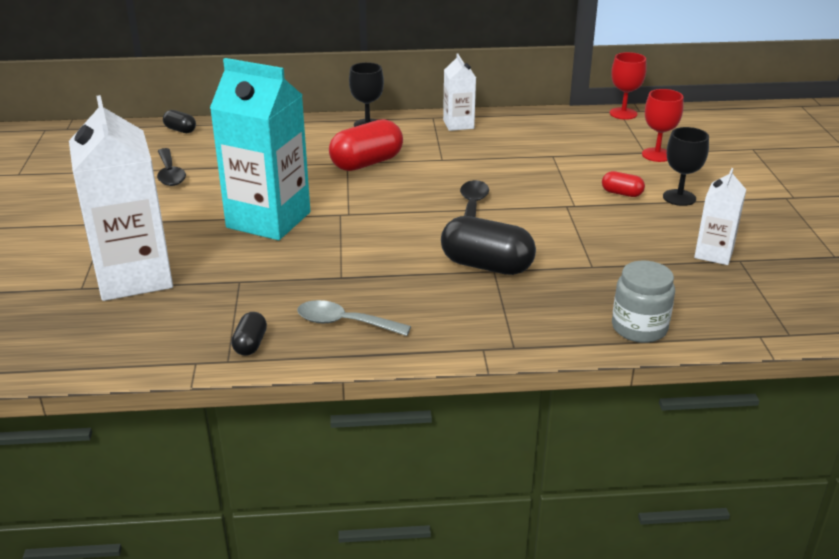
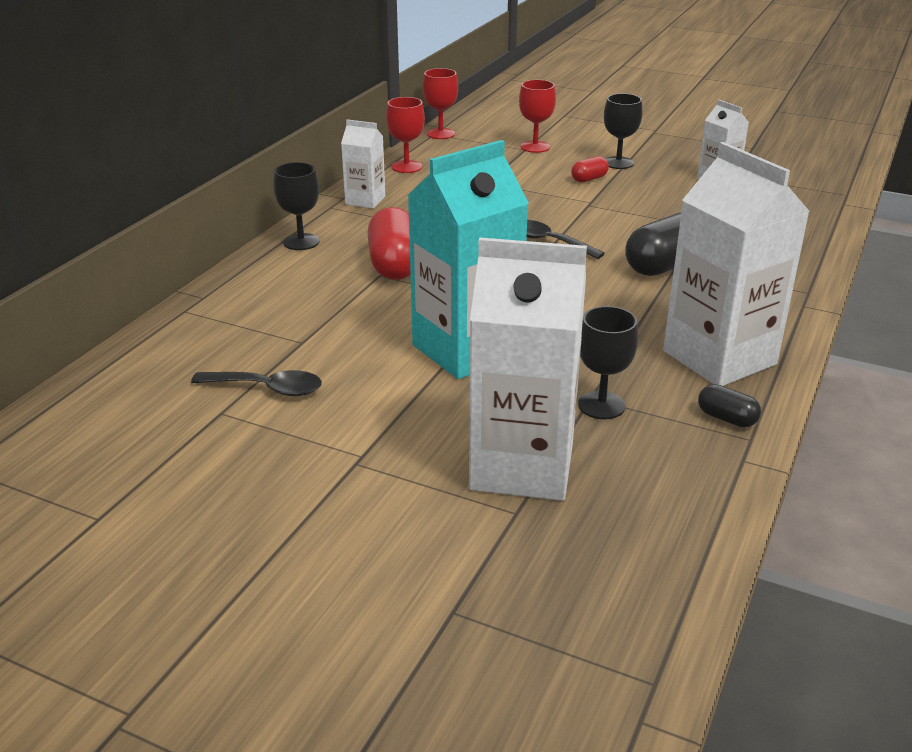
camera: 60 degrees left, 0 degrees up
(180, 130) = (142, 355): black capsule -> none
(231, 288) = (601, 405): none -> black goblet
(345, 323) = (719, 357): grey spoon -> white carton
(538, 120) = (406, 167): none -> red goblet
(639, 328) = (808, 238): grey jar -> none

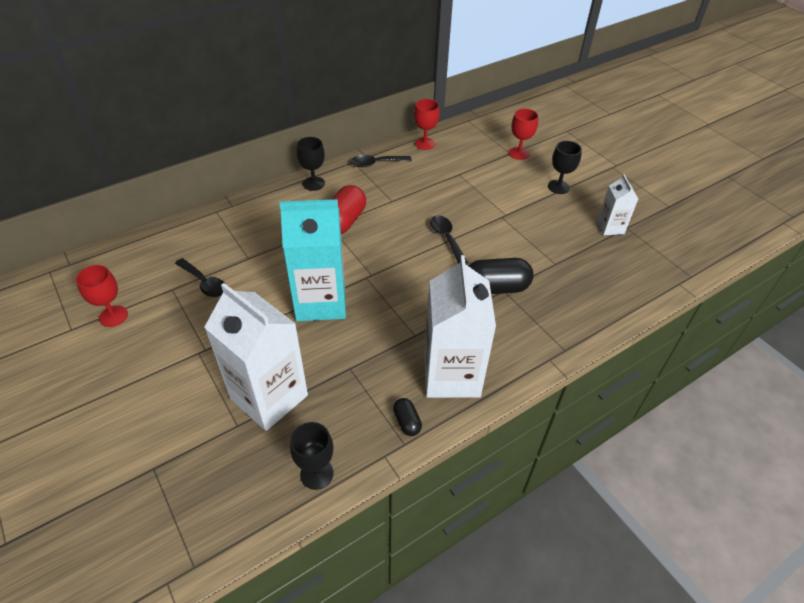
camera: 30 degrees right, 15 degrees up
(365, 200) = (376, 163): white carton -> black spoon
(440, 134) = (471, 122): red goblet -> red goblet (113, 316)
(589, 179) = (524, 194): red capsule -> none
(601, 405) = (349, 377): black goblet -> black goblet (316, 474)

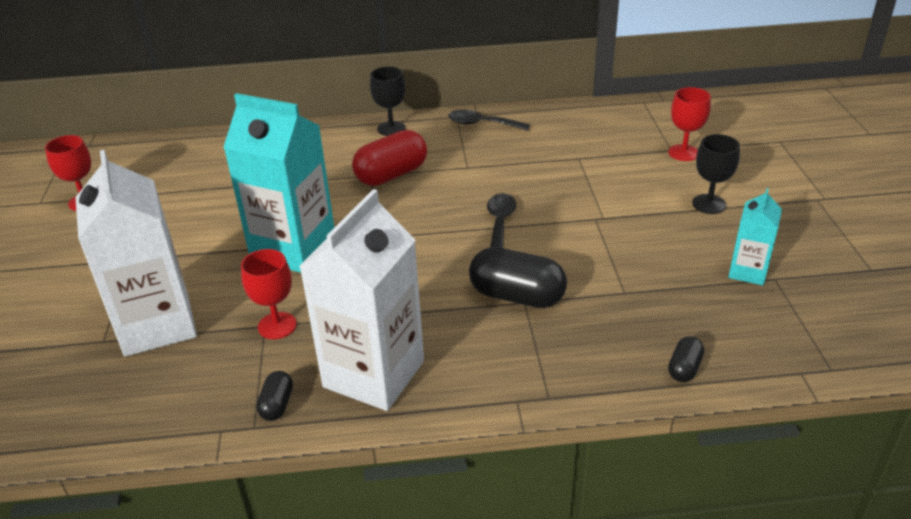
camera: 30 degrees right, 10 degrees down
(204, 283) = (193, 196): black spoon -> none
(316, 474) = (135, 419): black goblet -> none
(425, 144) = (562, 116): red goblet -> red goblet (277, 326)
(610, 227) = (748, 271): white carton -> turquoise carton
(622, 303) = (684, 368): none -> black capsule

